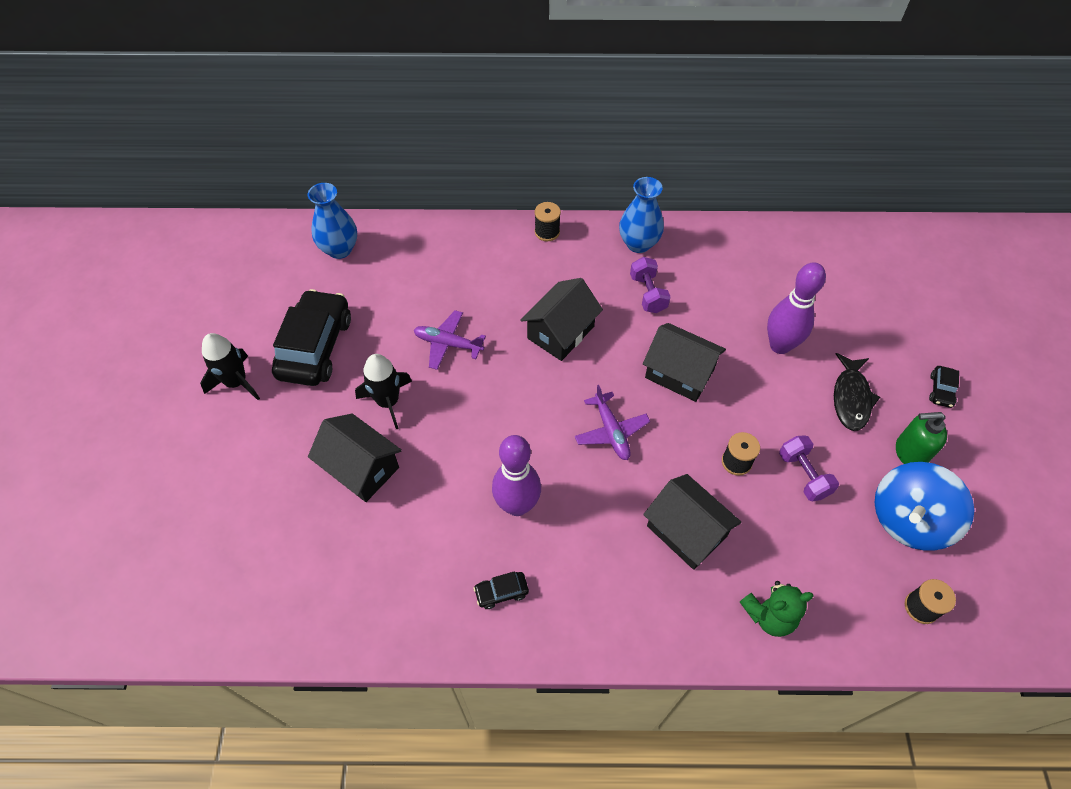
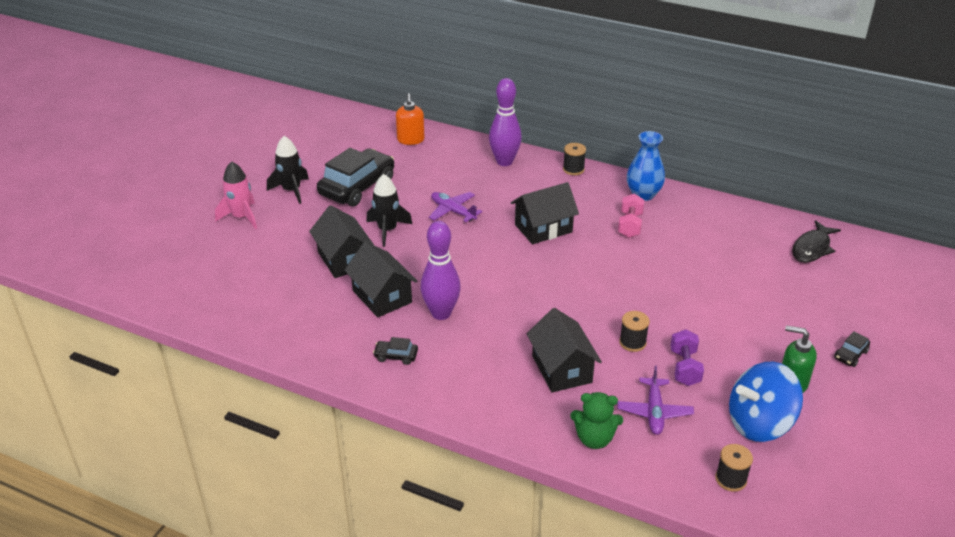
camera: 25 degrees right, 20 degrees down
(196, 450) = (241, 217): none -> pink rocket
(339, 249) = (410, 140): blue vase -> orange soap dispenser
(611, 431) = (543, 295): purple plane -> purple plane (654, 412)
(648, 294) = (630, 225): purple dumbbell -> pink dumbbell
(679, 373) = (622, 278): black house -> black house (382, 296)
(780, 345) = (721, 286): purple bowling pin -> purple bowling pin (504, 162)
(851, 398) = (762, 335): black fish -> black fish (812, 248)

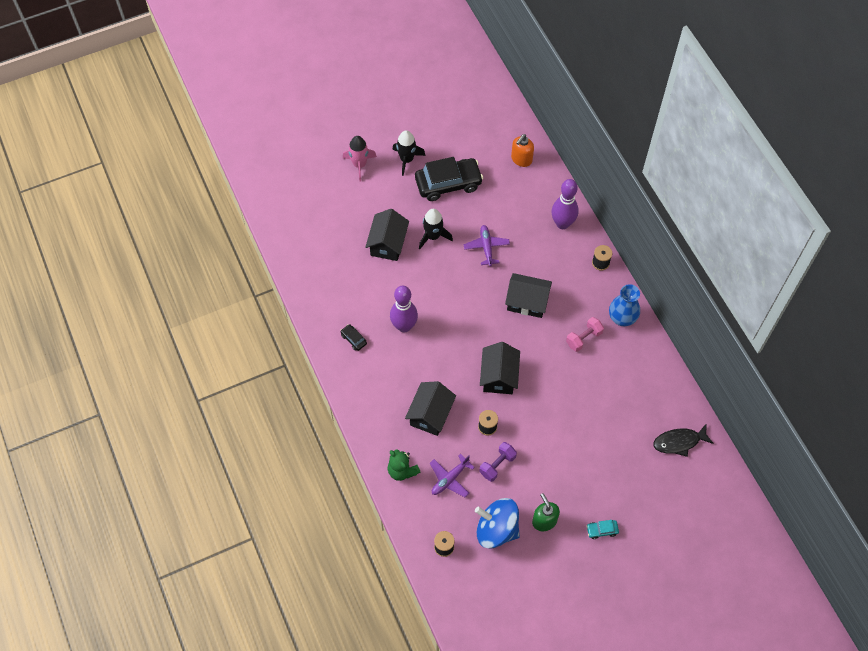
camera: 40 degrees right, 25 degrees up
(382, 296) = (384, 289): black house -> black house (499, 376)
(850, 355) = (602, 530): black car -> turquoise car

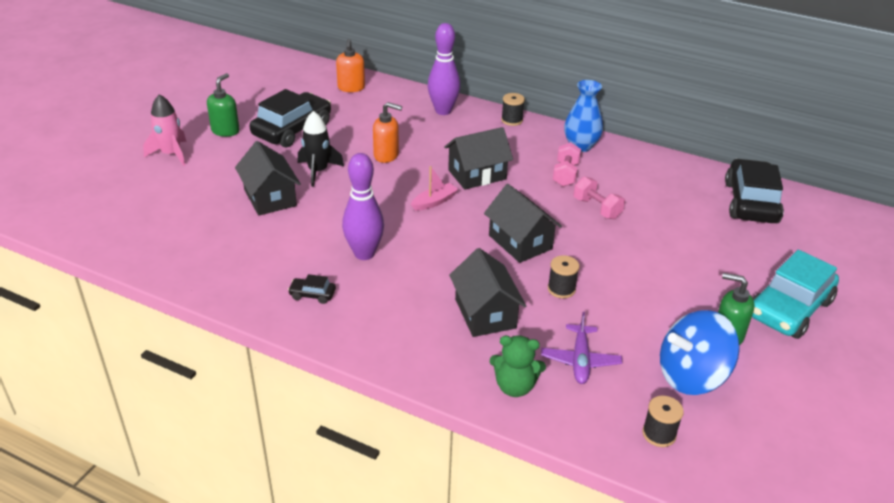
camera: 40 degrees left, 25 degrees down
(407, 159) = (225, 131): black rocket -> green soap dispenser
(479, 309) = (434, 202): none -> pink boat
(486, 247) = (386, 155): purple plane -> orange soap dispenser
(497, 465) = (614, 316): purple dumbbell -> none
(573, 380) = (597, 208): none -> pink dumbbell
(602, 530) = (789, 309): turquoise car -> turquoise car, size x2.40
(679, 442) = (750, 202): black fish -> black car

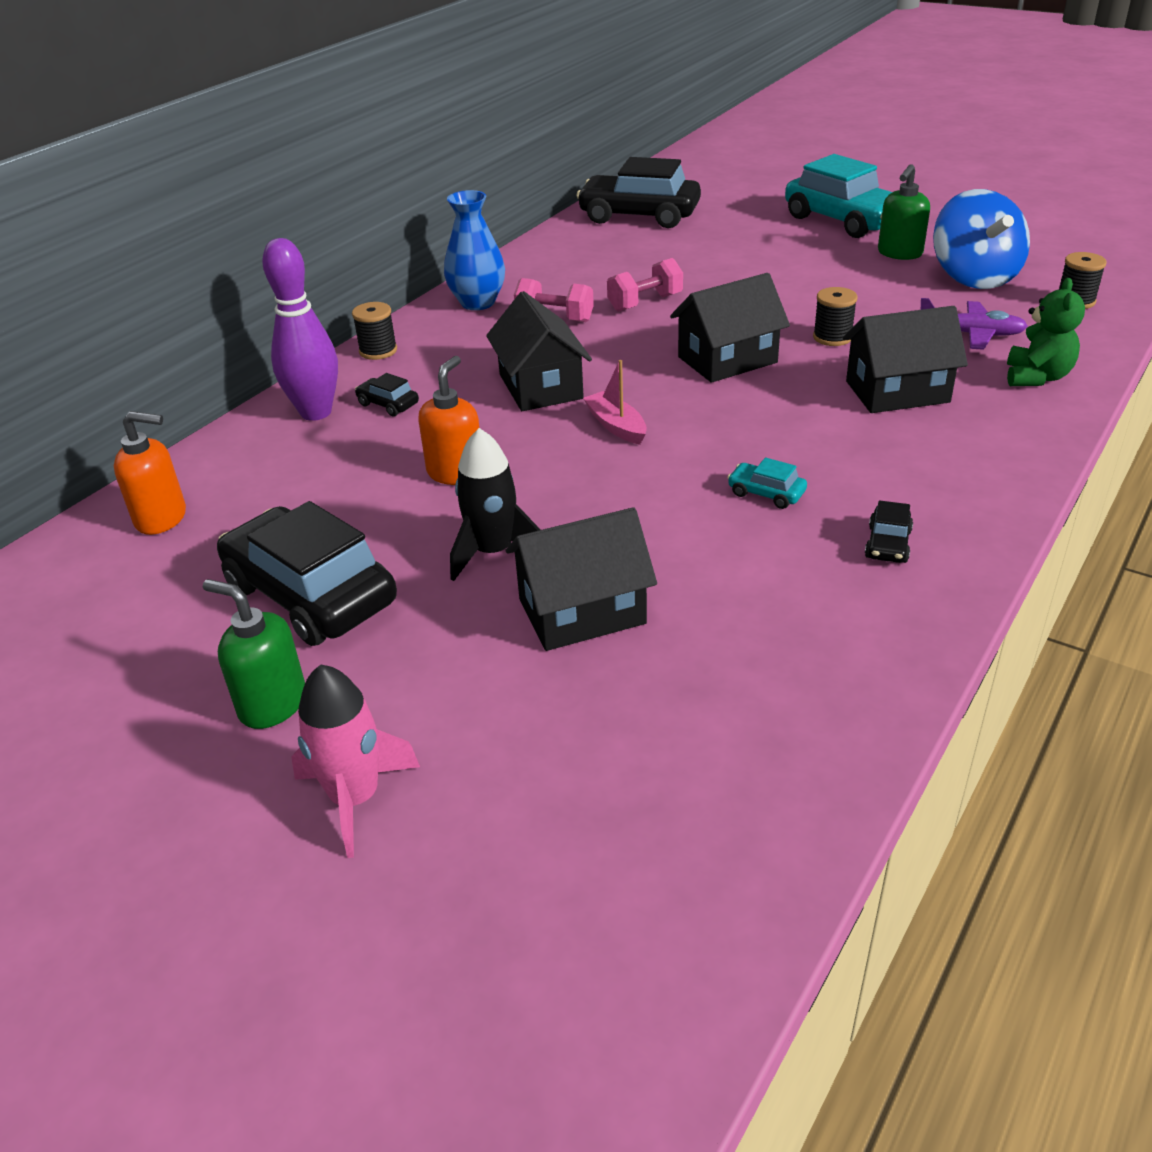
camera: 80 degrees left, 0 degrees up
(364, 254) = (766, 493): purple bowling pin -> turquoise car
(453, 130) = (388, 404): none -> black car

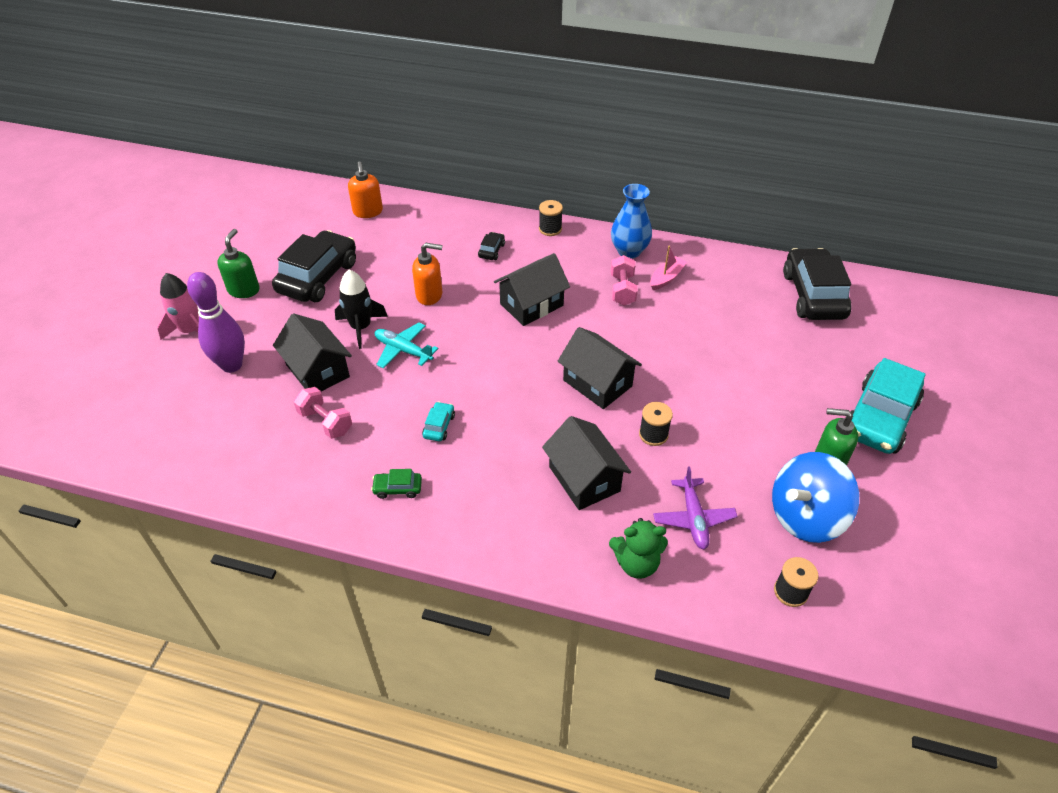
camera: 70 degrees right, 10 degrees up
(316, 412) = (475, 228): purple bowling pin -> purple bowling pin (232, 365)
(577, 512) = (403, 350): none -> turquoise plane
(616, 426) = (496, 347): pink boat -> pink boat (666, 278)
(645, 303) = (664, 327): pink dumbbell -> pink dumbbell (325, 422)
(887, 544) = (397, 488): black car -> green car

